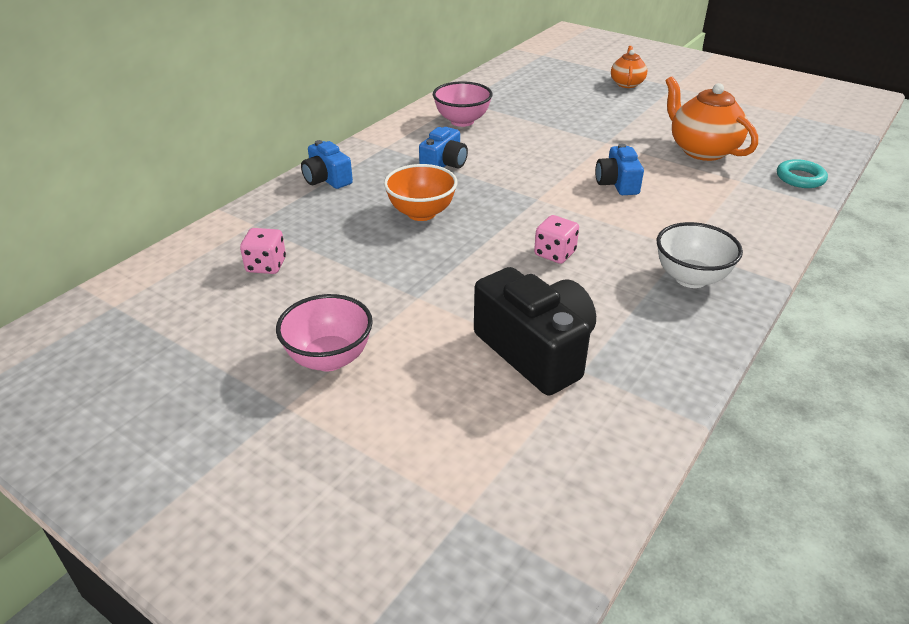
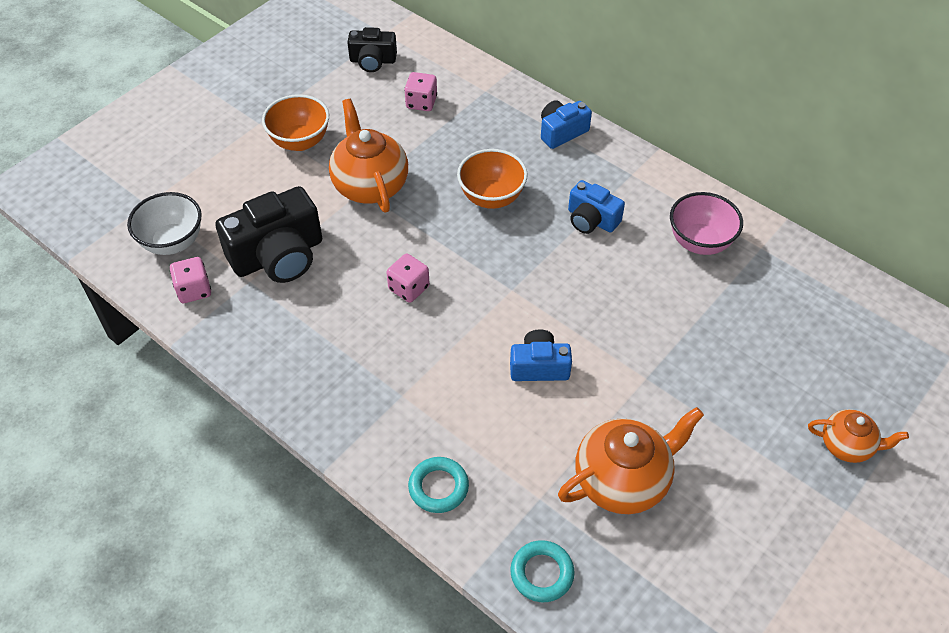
camera: 95 degrees right, 15 degrees up
(172, 310) = (373, 61): none -> black camera
(329, 358) = (300, 141): pink bowl -> orange bowl
(409, 291) = (370, 185): none -> orange teapot
(614, 420) = (194, 290): none -> pink dice
(690, 278) = (350, 386): white bowl -> white bowl (173, 242)
(763, 223) = (438, 487): none -> turquoise ring

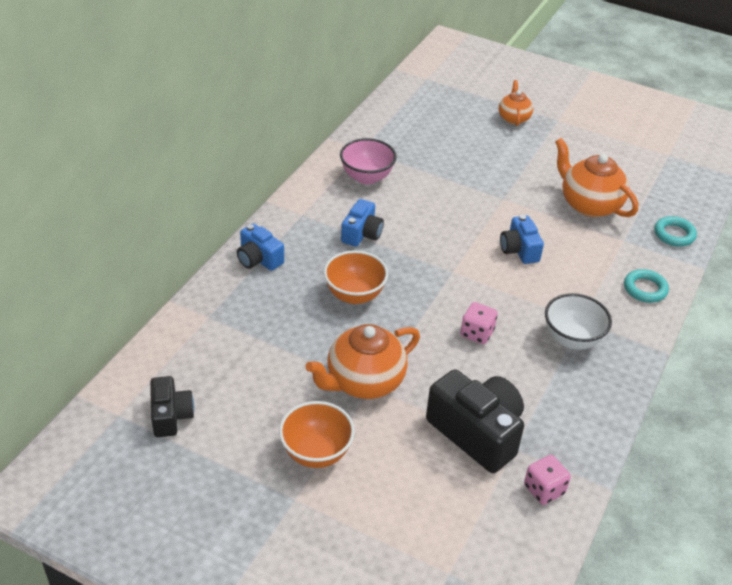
camera: 105 degrees left, 10 degrees down
(173, 242) = (493, 528): white bowl -> white bowl (572, 339)
(421, 102) = (235, 363): pink dice -> none

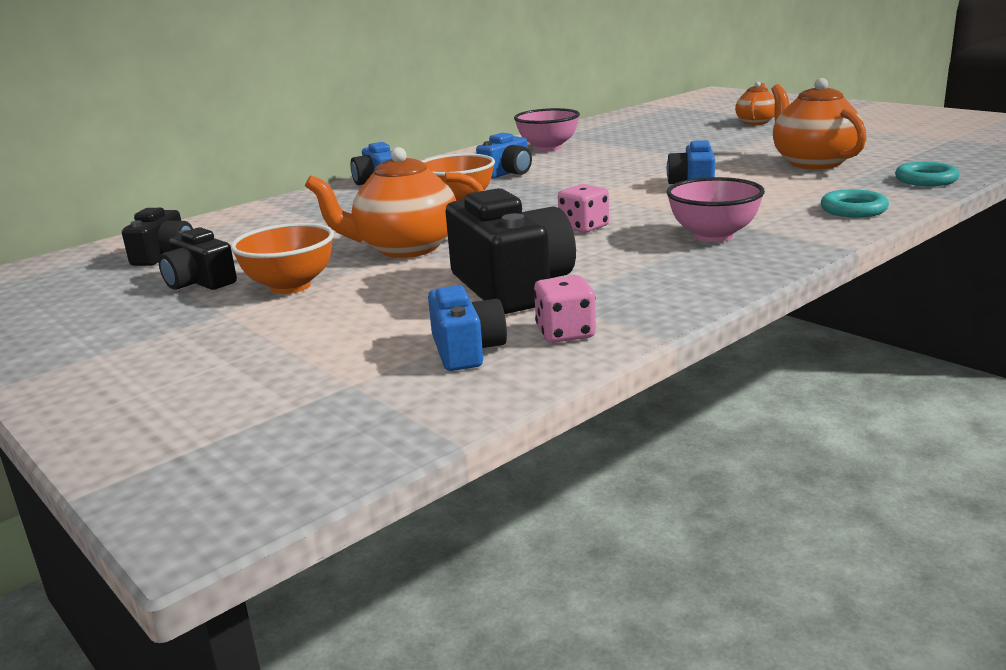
camera: 25 degrees right, 20 degrees down
(238, 456) = (199, 282): none -> black camera
(495, 521) = (466, 350): none -> blue camera
(572, 339) = (713, 236): white bowl -> pink bowl

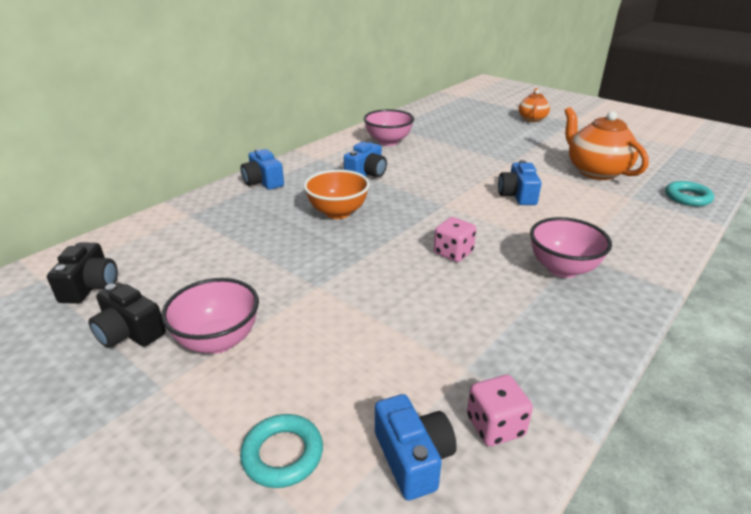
camera: 10 degrees left, 10 degrees up
(290, 286) = (218, 341): orange bowl -> pink bowl
(405, 248) = (310, 280): orange teapot -> none
(512, 287) = (422, 345): black camera -> none
(853, 210) = (654, 235): turquoise ring -> turquoise ring (282, 454)

